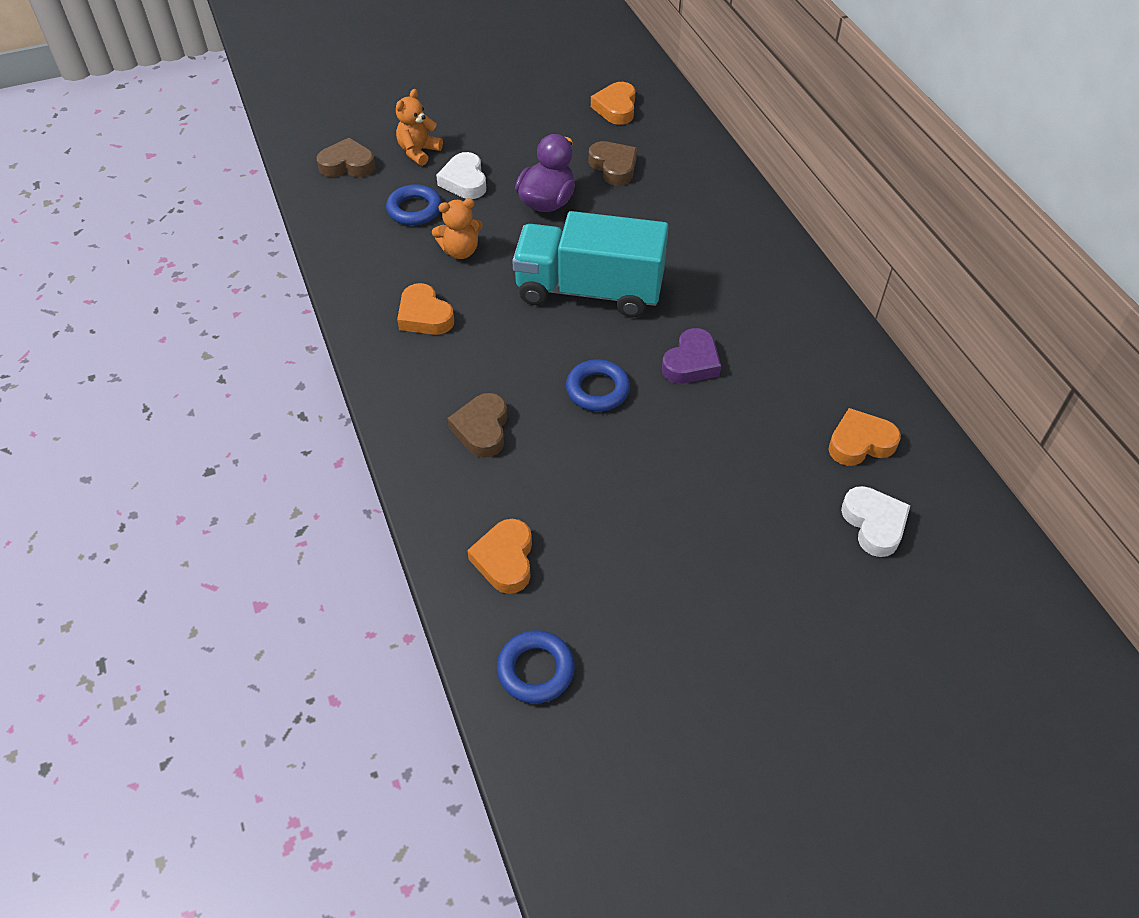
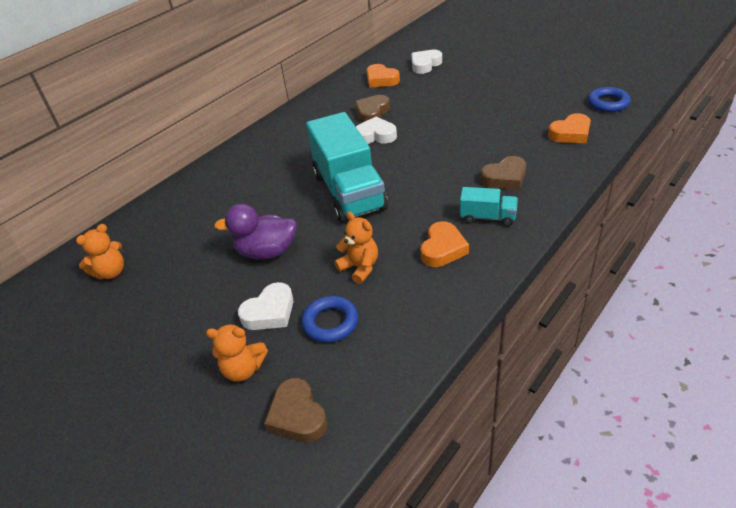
camera: 115 degrees left, 10 degrees down
(433, 373) = (487, 217): none -> turquoise truck
(597, 390) = (429, 155): blue ring -> none
(613, 167) = (200, 238): brown heart -> brown heart (372, 113)
(616, 108) = (111, 272): orange heart -> orange teddy bear
(691, 362) = (375, 136): purple heart -> white heart

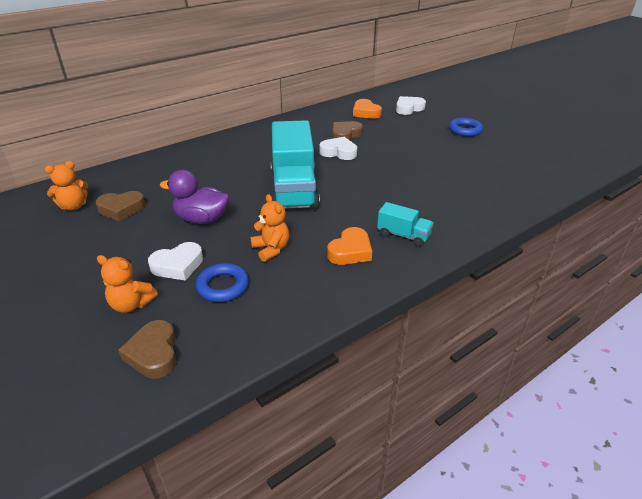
camera: 10 degrees right, 5 degrees down
(505, 178) = (434, 207): brown heart -> brown heart (121, 209)
(570, 133) = (512, 185): orange heart -> none
(608, 103) = (559, 168): blue ring -> blue ring (465, 130)

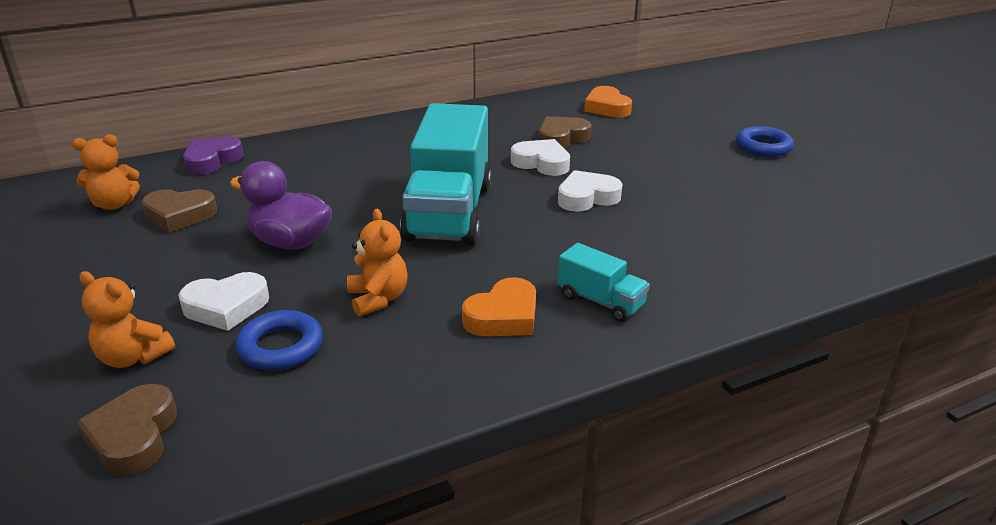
camera: 10 degrees right, 5 degrees down
(127, 170) = (212, 160): none -> purple heart
(408, 108) = (679, 107): white heart -> white heart (587, 197)

